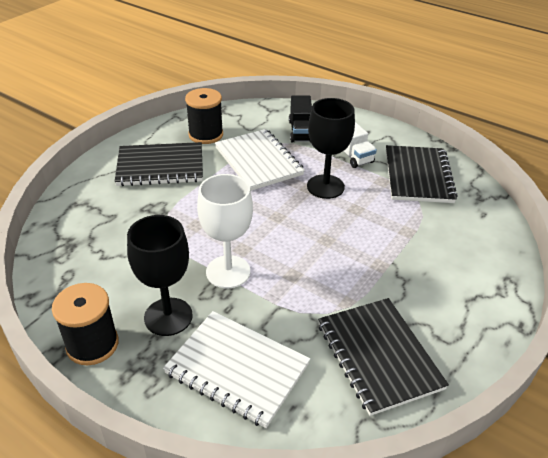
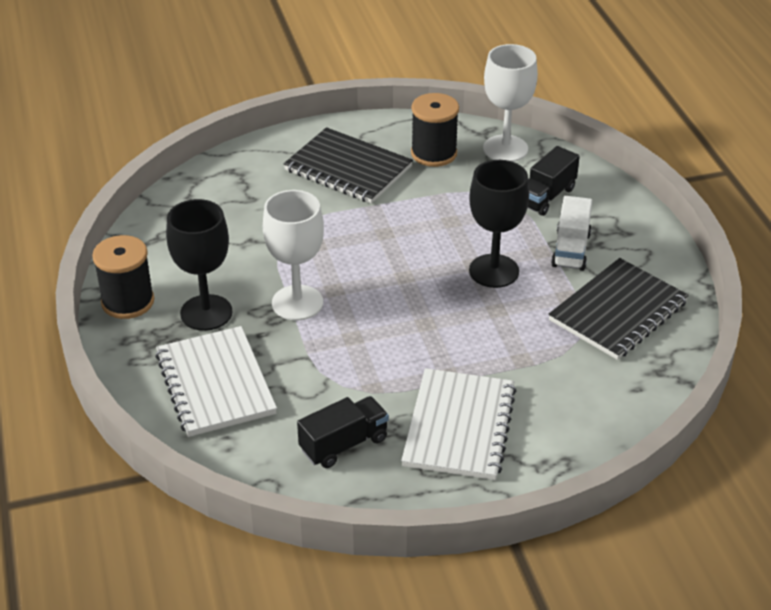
camera: 40 degrees right, 0 degrees up
(245, 115) = (505, 149): none -> white goblet
(258, 161) = (455, 209): white notebook -> white notebook (459, 426)
(378, 356) = (344, 444): black notebook -> black truck

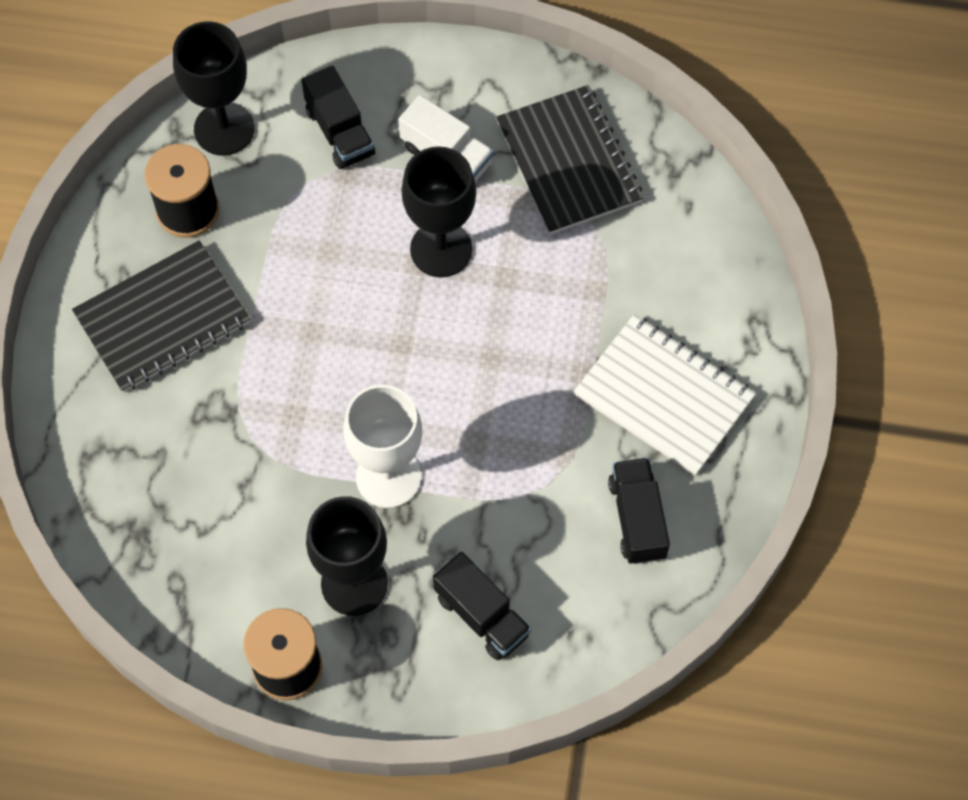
camera: 65 degrees left, 25 degrees up
(215, 384) = (482, 615): white notebook -> black truck
(505, 149) = (224, 129): white goblet -> black goblet

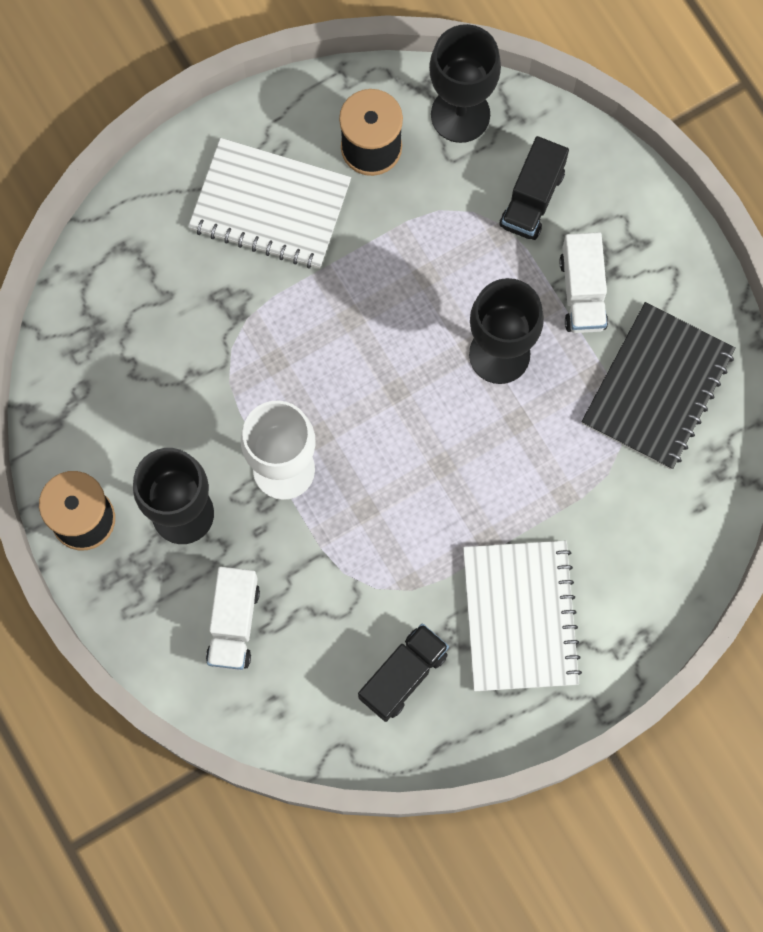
camera: 50 degrees right, 10 degrees up
(162, 319) = (270, 206): black notebook -> white notebook
(482, 615) = (233, 623): black truck -> white truck

